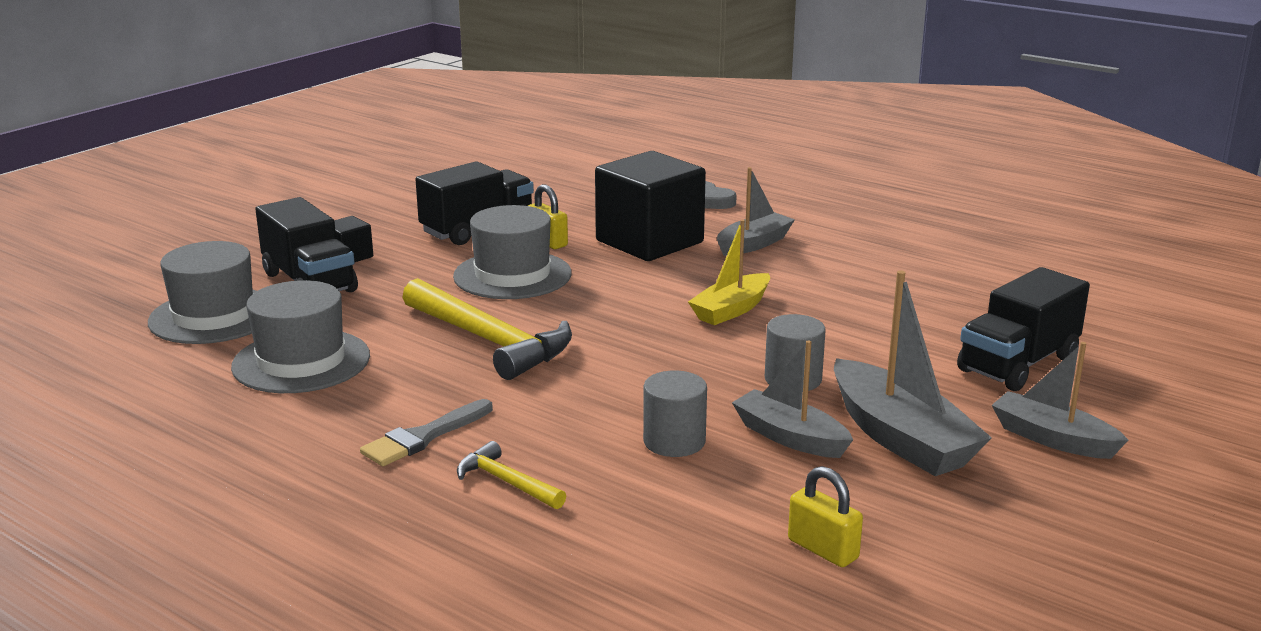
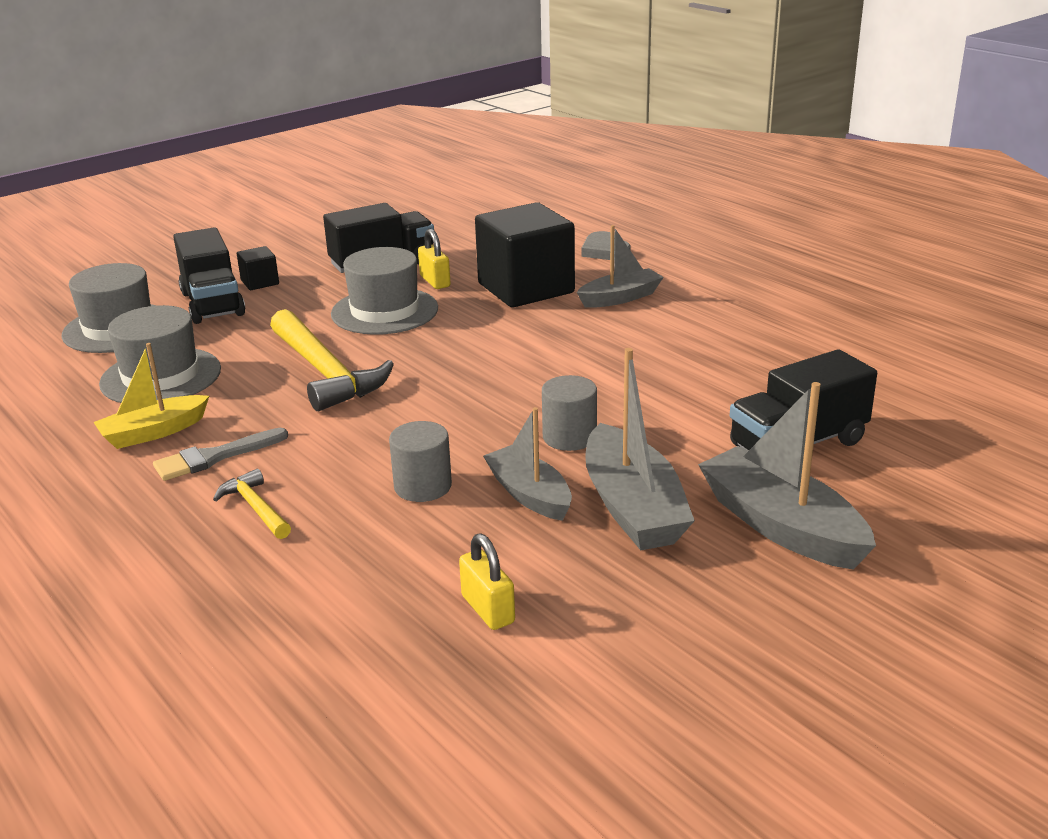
camera: 15 degrees right, 5 degrees up
(731, 310) = (557, 362): yellow boat -> yellow boat (154, 432)
(1052, 439) = (781, 526): grey boat -> grey boat, size x1.54

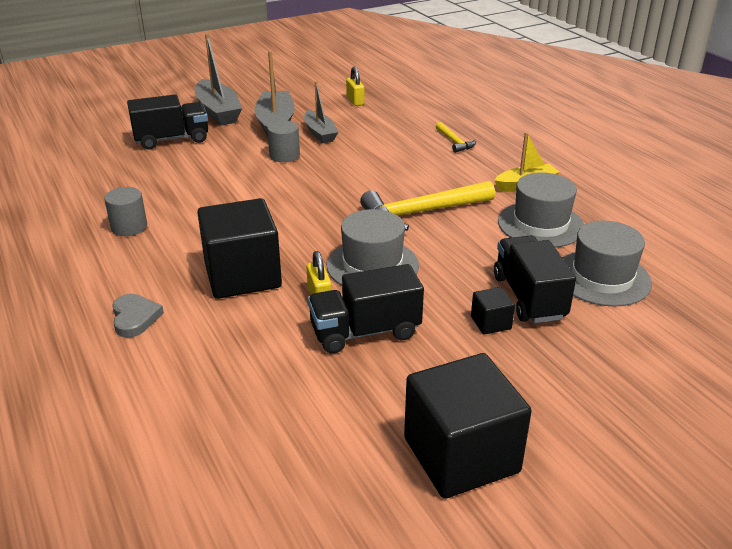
camera: 170 degrees left, 5 degrees up
(215, 457) = (483, 167): grey brush -> none
(302, 219) = (461, 455): none -> black cube
(326, 373) = (421, 212): yellow hammer -> yellow hammer turned 90 degrees counterclockwise
(423, 486) = (370, 142): grey cylinder -> grey cylinder (129, 227)
(620, 298) = (173, 252): grey boat -> none

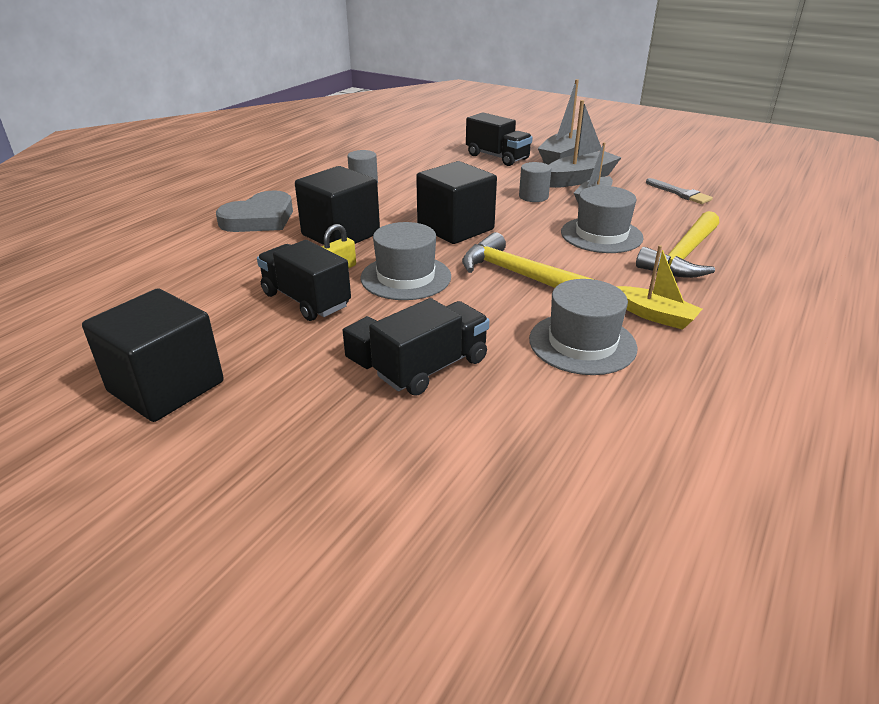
camera: 60 degrees right, 0 degrees up
(135, 318) = (259, 218): grey heart -> grey heart, size x1.79
(303, 211) = (455, 228): none -> black cube
(355, 101) = (680, 193): yellow padlock -> grey brush
(454, 142) = (683, 256): yellow hammer -> yellow hammer, size x2.02
(602, 278) = (517, 407): grey hat -> grey hat (601, 235)

